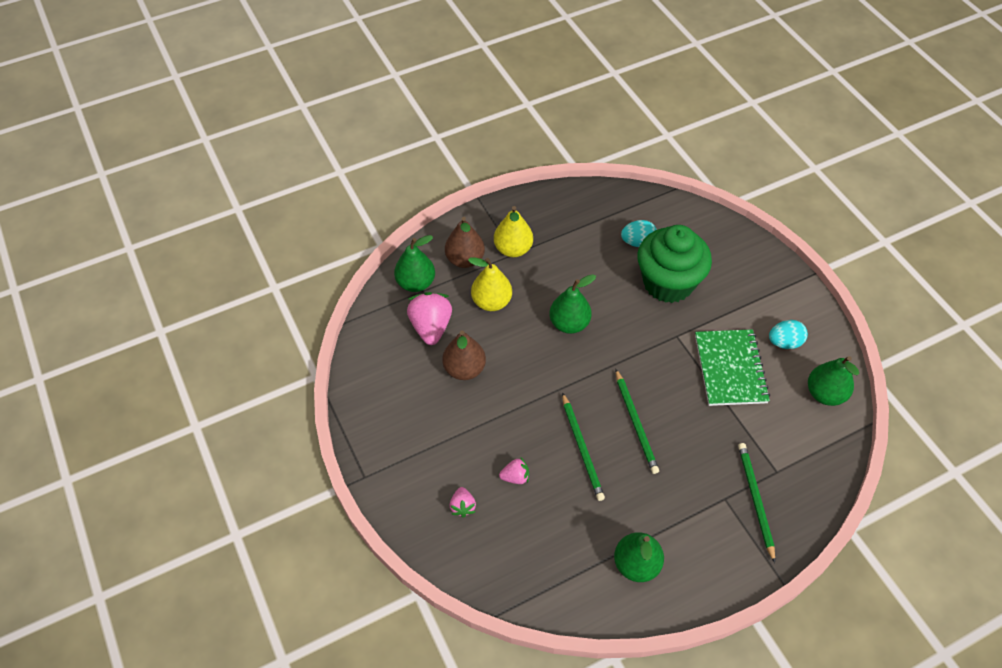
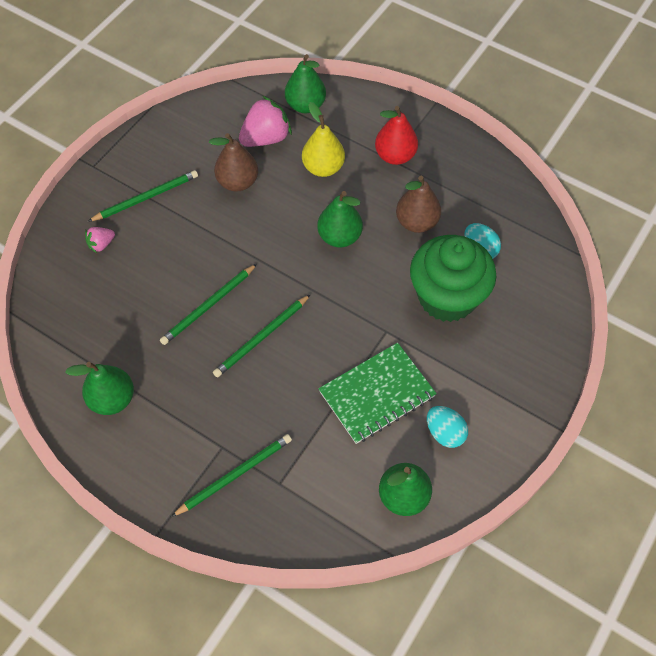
camera: 60 degrees right, 5 degrees up
(433, 447) = (146, 197): none -> green pencil
(465, 259) = (356, 127): brown pear -> brown pear (416, 222)
(513, 249) = (395, 156): yellow pear -> red pear
(515, 477) = (150, 269): pink strawberry -> none

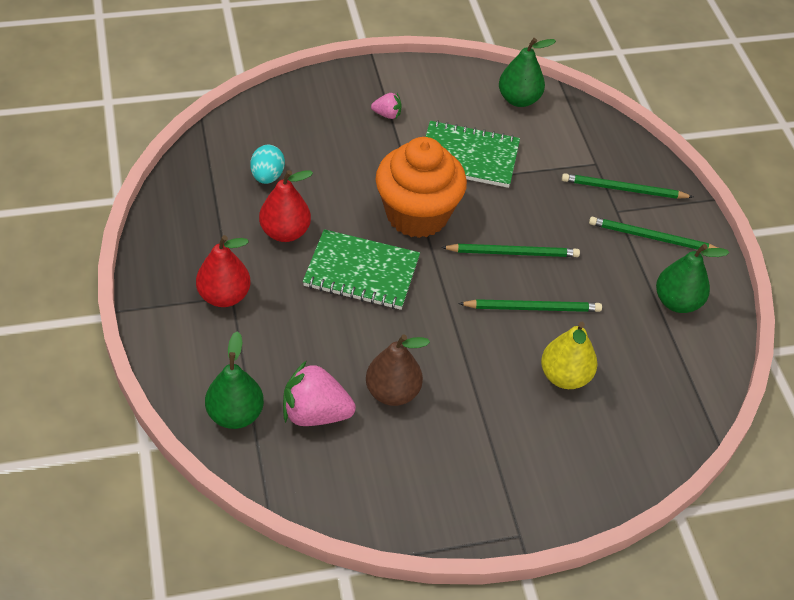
camera: 140 degrees left, 10 degrees down
(101, 244) = (581, 439): pink strawberry -> pink strawberry (387, 114)
(146, 197) = (496, 451): green pencil -> green pencil (652, 237)
(323, 168) = (299, 339): yellow pear -> yellow pear (565, 376)
(339, 237) = (361, 272): green pear -> green notebook
(355, 309) = (417, 215): none -> orange cupcake
(416, 222) = (285, 232): brown pear -> red pear
(445, 433) = (449, 106): turquoise egg -> none
(447, 297) = (337, 169): green cupcake -> none

